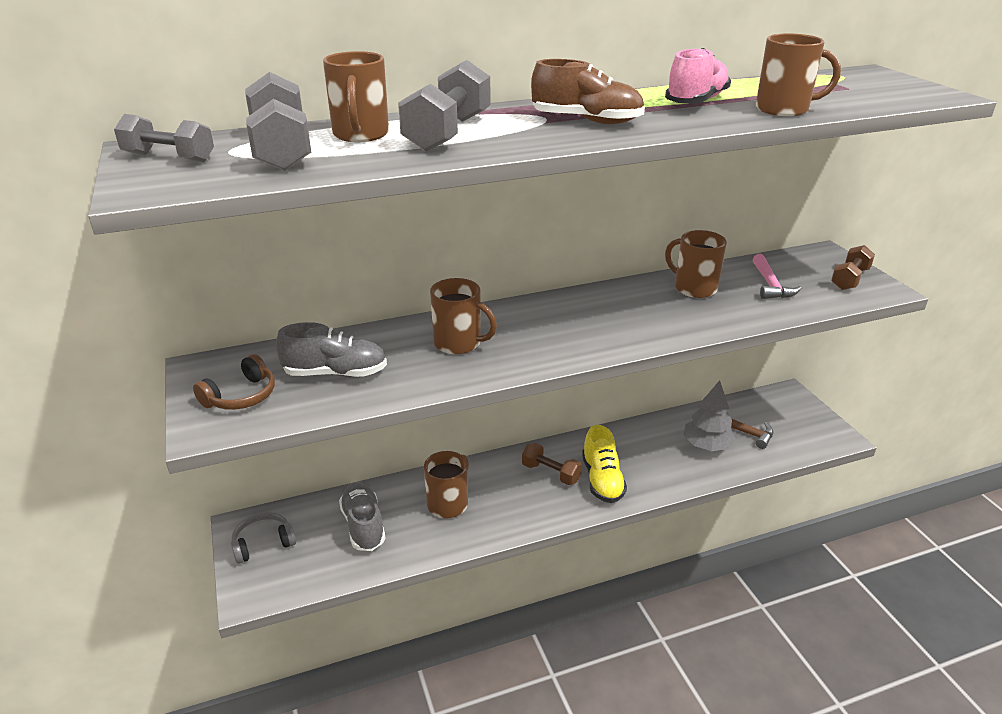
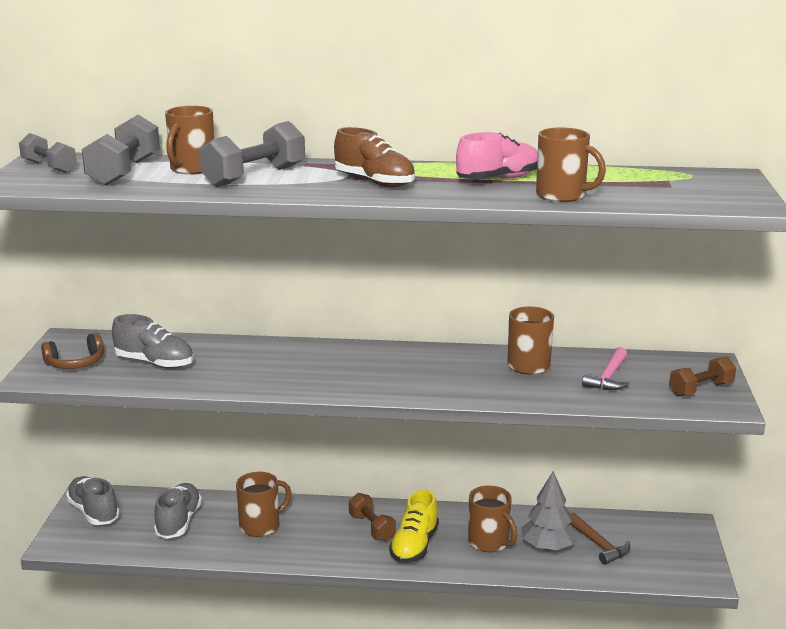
camera: 25 degrees right, 10 degrees down
(263, 543) = (93, 512): grey headphones -> grey shoe
(459, 343) = (269, 363): brown mug -> brown mug (489, 542)

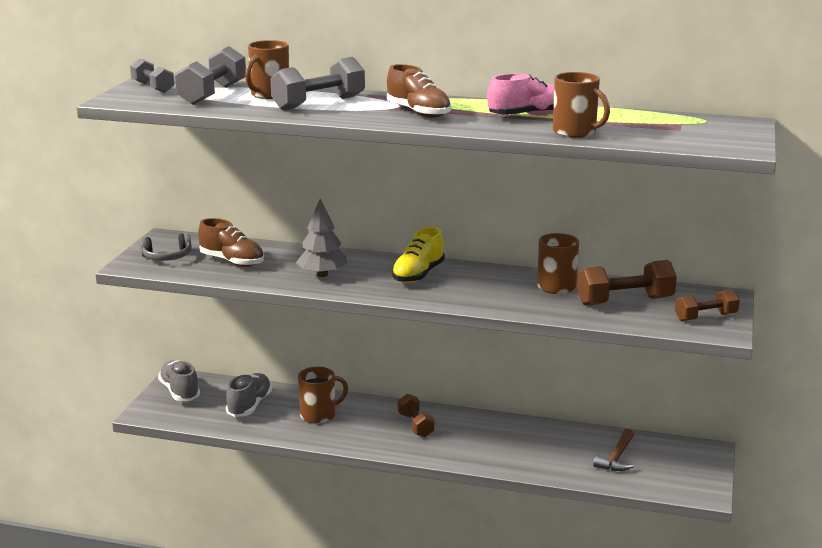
camera: 10 degrees right, 0 degrees up
(76, 363) = (167, 257): brown headphones -> grey headphones
(155, 363) = (232, 261): grey shoe -> brown shoe
(414, 546) = (449, 443): yellow shoe -> yellow shoe (418, 275)
(489, 542) = (517, 446): brown mug -> none
(548, 547) = (569, 455): grey tree -> grey tree (322, 274)
(598, 545) = (617, 458): brown hammer -> brown hammer turned 45 degrees clockwise
(608, 377) = (625, 301): pink hammer -> brown dumbbell

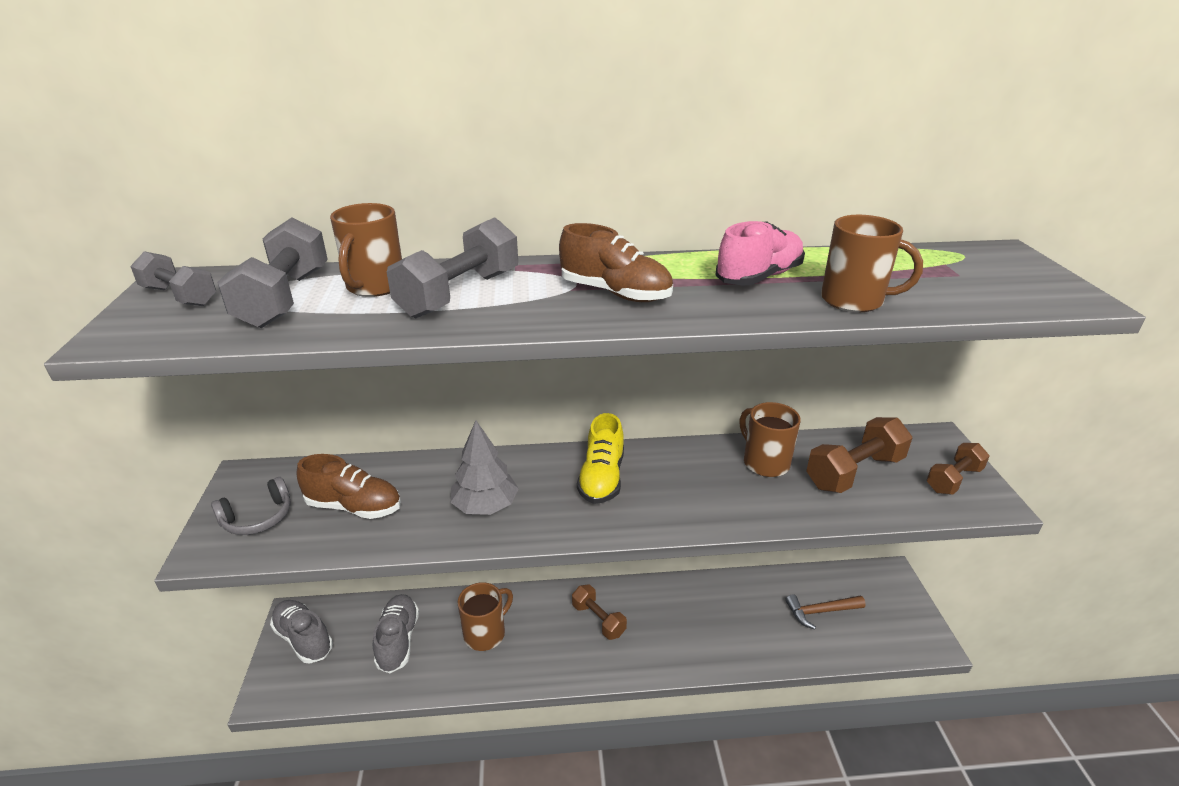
camera: 20 degrees left, 10 degrees up
(617, 458) = (820, 612): brown hammer -> brown hammer turned 75 degrees clockwise

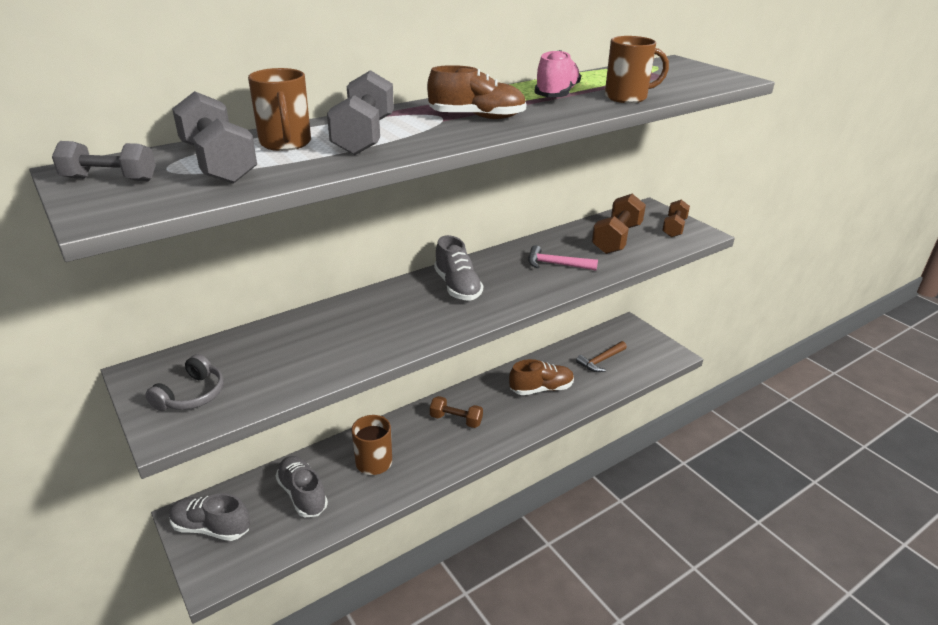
camera: 30 degrees left, 0 degrees up
(354, 507) = (275, 361): brown shoe -> brown shoe (541, 389)
(485, 506) = (386, 328): grey tree -> none
(602, 478) = (457, 287): yellow shoe -> grey shoe
(742, 485) = (556, 264): none -> pink hammer
(764, 462) = (558, 248): brown mug -> none

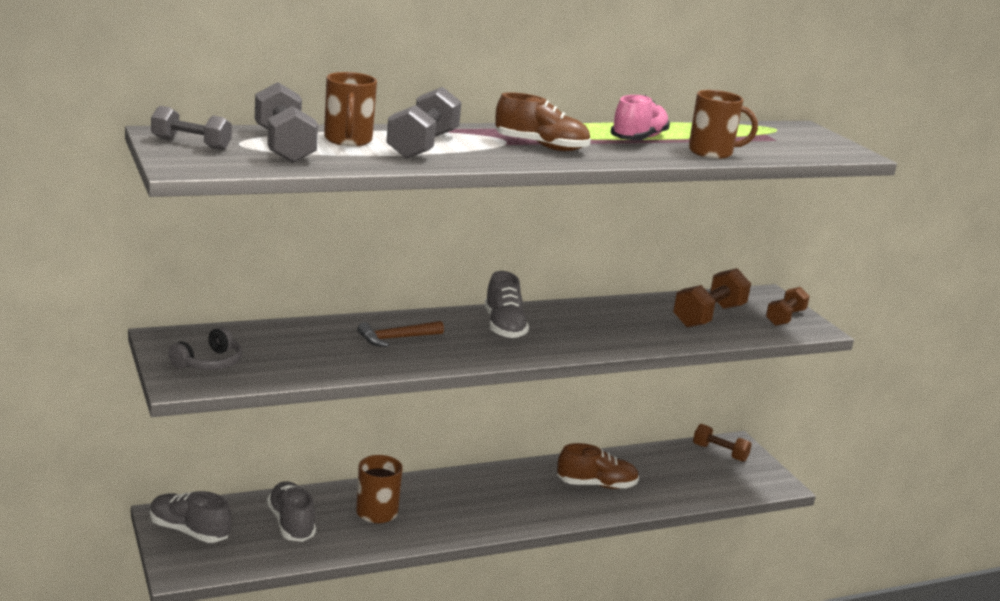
camera: 10 degrees right, 10 degrees down
(456, 420) = (483, 493): brown dumbbell -> brown dumbbell (720, 453)
(556, 264) = (623, 327): pink hammer -> none
(601, 361) = (683, 472): brown hammer -> brown hammer (396, 338)

